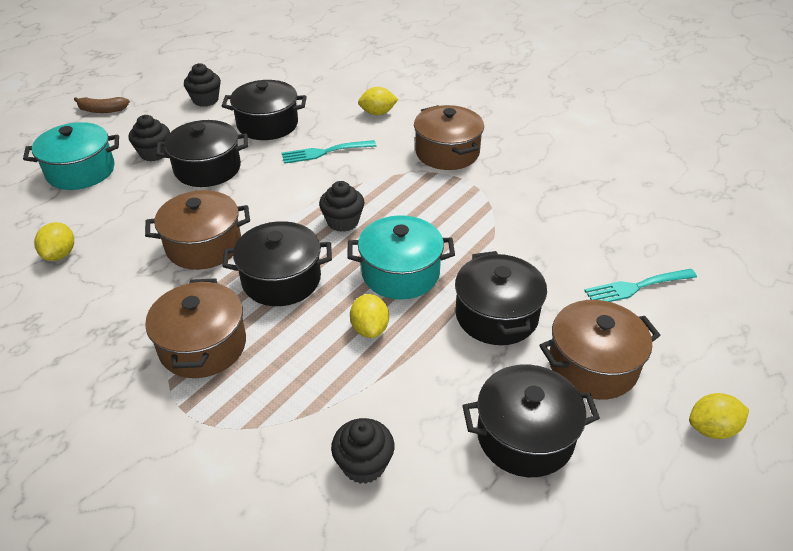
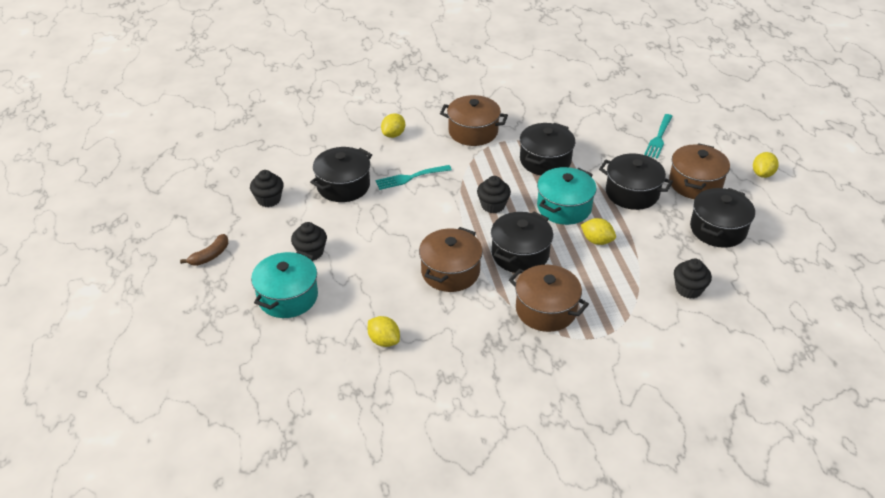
camera: 50 degrees left, 0 degrees up
(207, 168) = (363, 235): black pot -> black pot (545, 161)
(324, 152) = (410, 178): turquoise fork -> turquoise fork turned 45 degrees clockwise

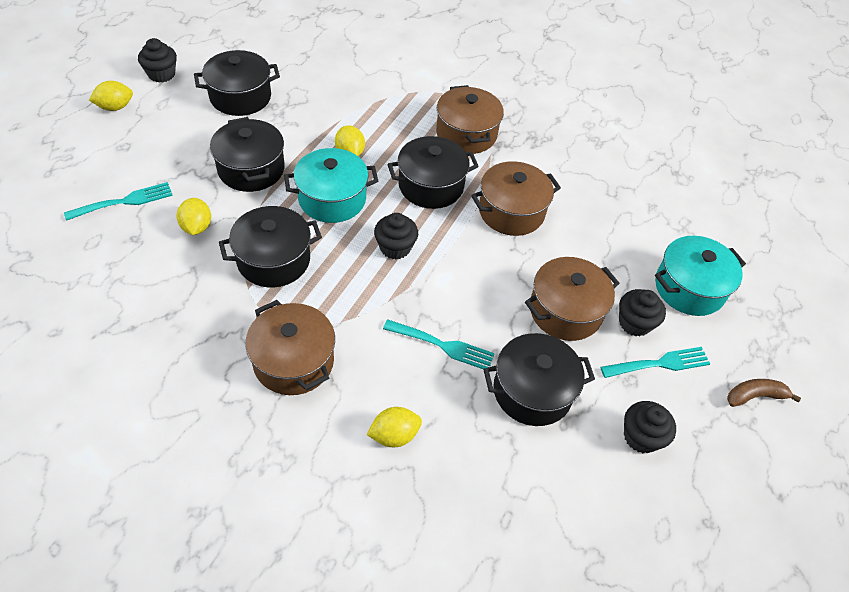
camera: 145 degrees left, 10 degrees up
(280, 239) = (659, 363): none -> turquoise fork
(384, 341) = (624, 194): yellow lemon -> yellow lemon (197, 227)
(688, 289) = (339, 79): black cupcake -> black cupcake (161, 74)
(695, 183) = (183, 139): brown pot -> brown pot (565, 311)

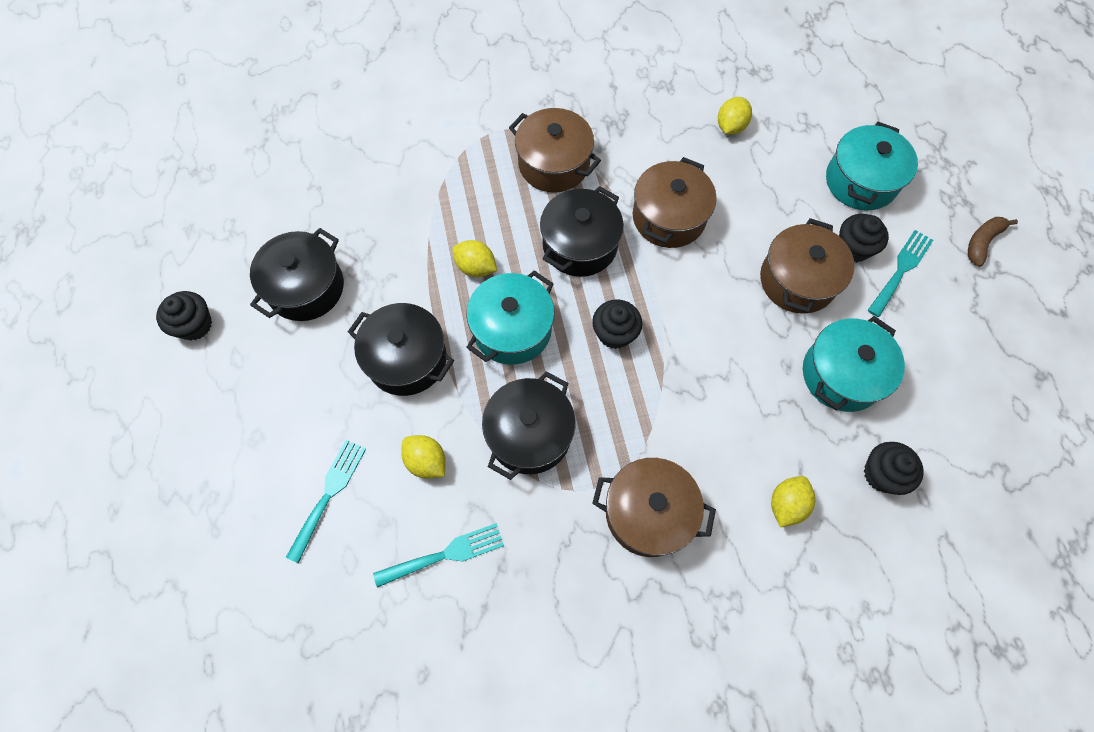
camera: 35 degrees left, 15 degrees up
(115, 107) = (193, 402): yellow lemon -> yellow lemon (730, 126)
(443, 345) = (742, 393): turquoise fork -> turquoise fork (445, 554)
(532, 391) = (841, 374): black pot -> turquoise pot
(641, 437) = (944, 345): black cupcake -> black cupcake (882, 474)

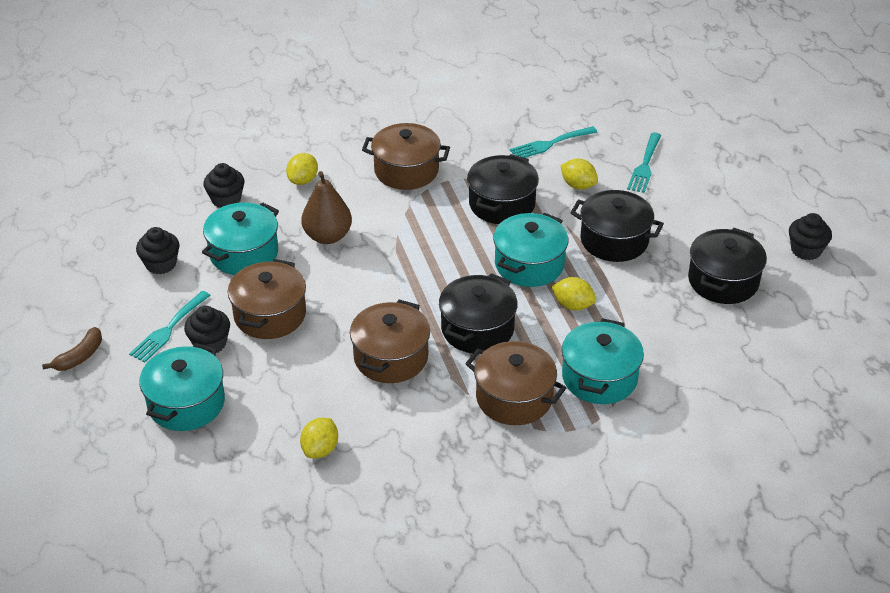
camera: 175 degrees right, 25 degrees down
(469, 179) = (599, 377): none -> turquoise pot
(614, 333) = (439, 267): black cupcake -> black cupcake (161, 264)
(745, 395) = (327, 236): none -> brown pear

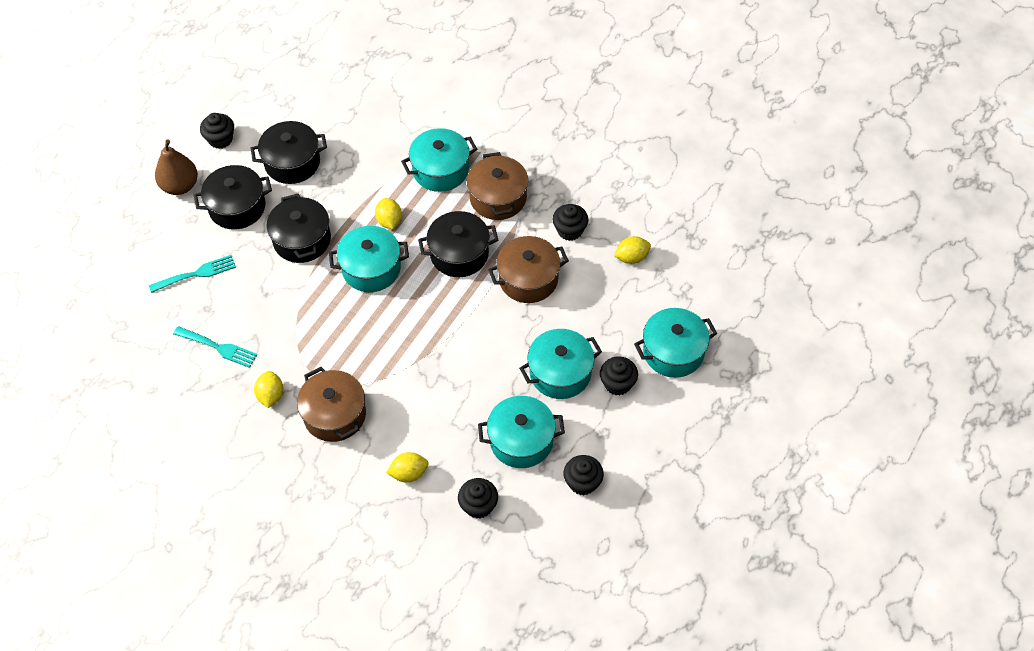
camera: 130 degrees left, 15 degrees up
(80, 356) = (704, 446): brown banana -> none
(168, 329) = (631, 419): turquoise fork -> none
(270, 315) = (560, 373): brown pot -> turquoise pot
(327, 236) = (454, 404): brown pear -> brown pear (180, 186)
(409, 425) = (570, 230): none -> black cupcake
(502, 204) = (320, 327): black pot -> black pot (237, 207)
(578, 185) = (257, 297): yellow lemon -> yellow lemon (271, 395)

